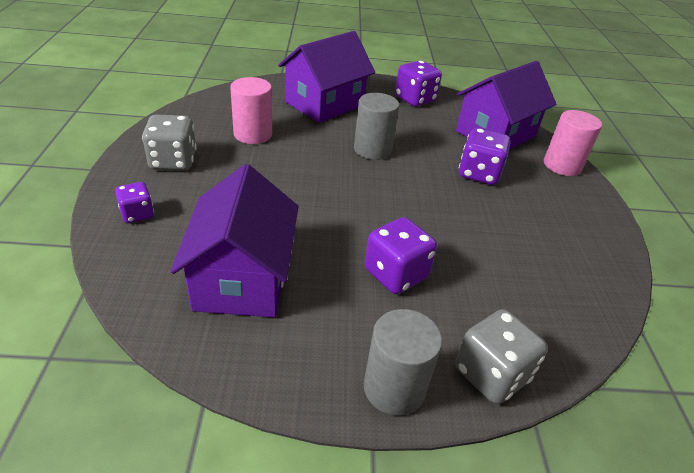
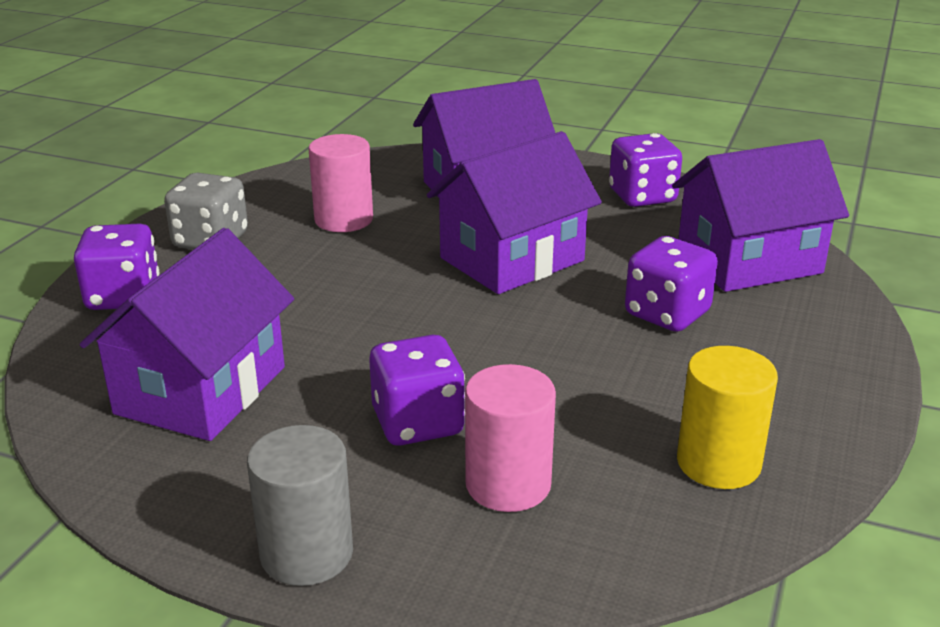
camera: 25 degrees right, 10 degrees down
(137, 214) = (123, 297): purple dice -> purple dice, size x1.64
(372, 149) = (512, 259): grey cylinder -> purple house
(491, 374) = (461, 571): grey dice -> none
(562, 165) = (838, 322): pink cylinder -> pink cylinder (508, 484)
(569, 265) = (718, 463): none -> yellow cylinder

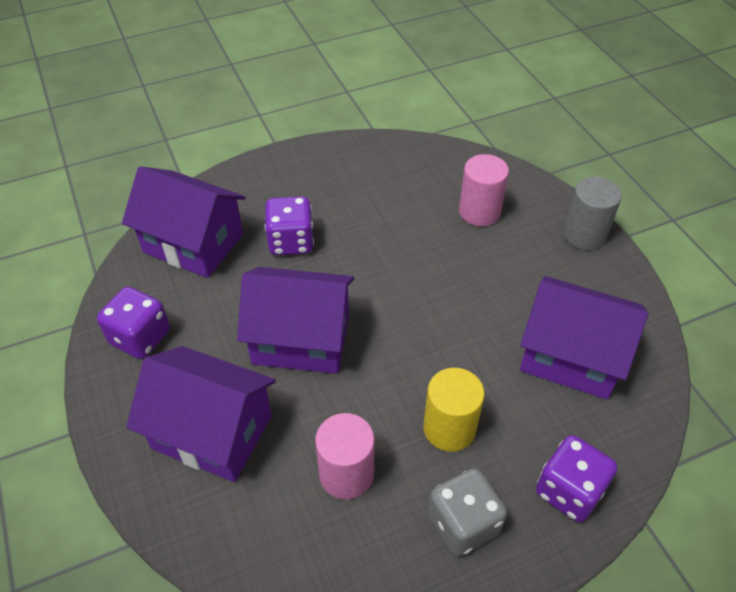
camera: 135 degrees left, 20 degrees up
(201, 390) = (571, 356): purple house -> purple house turned 45 degrees clockwise
(418, 423) = (483, 262): purple dice -> none
(718, 463) = (391, 169): yellow cylinder -> yellow cylinder (449, 428)

